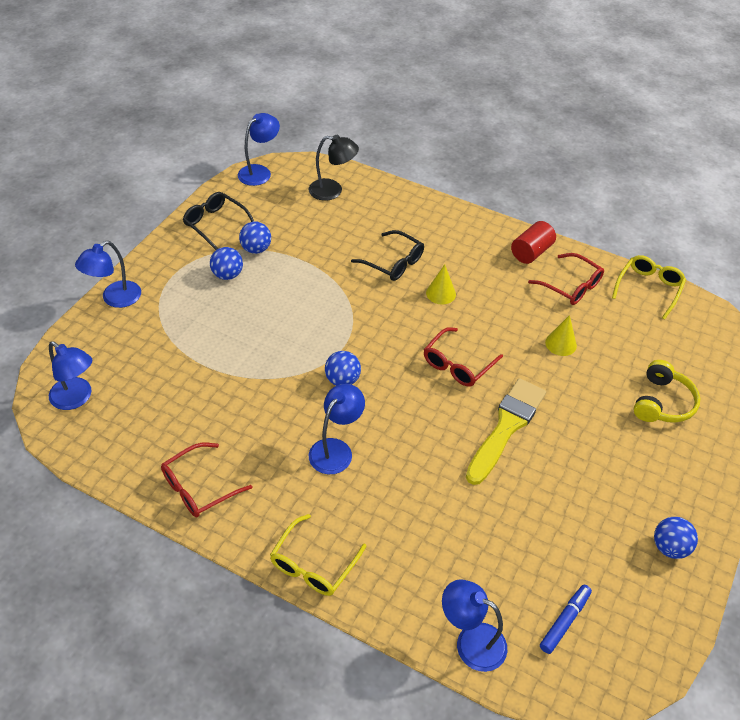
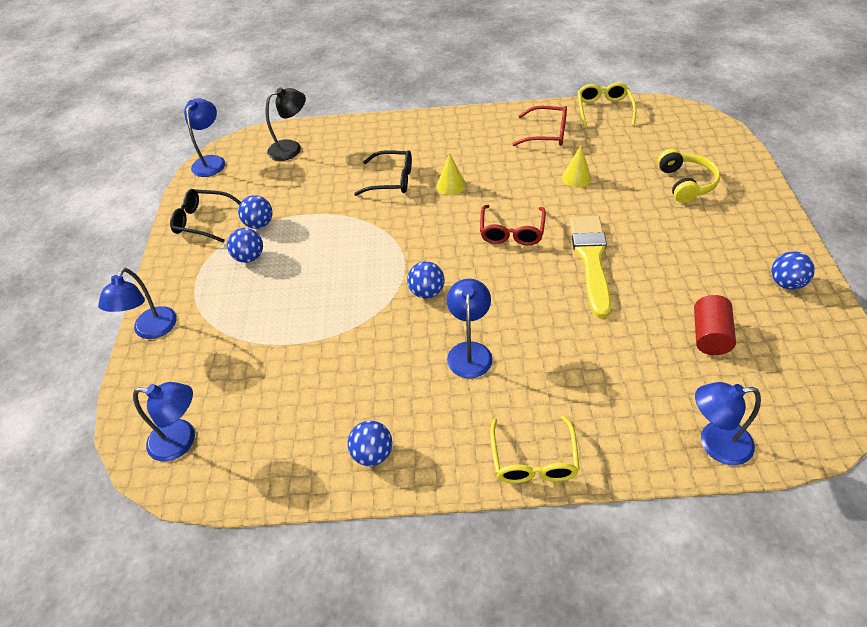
camera: 25 degrees left, 0 degrees up
(199, 487) = (372, 454): red glasses -> blue ball
(531, 252) = (495, 123): red cylinder -> red cylinder (710, 336)
(564, 621) = (767, 383): blue marker -> none

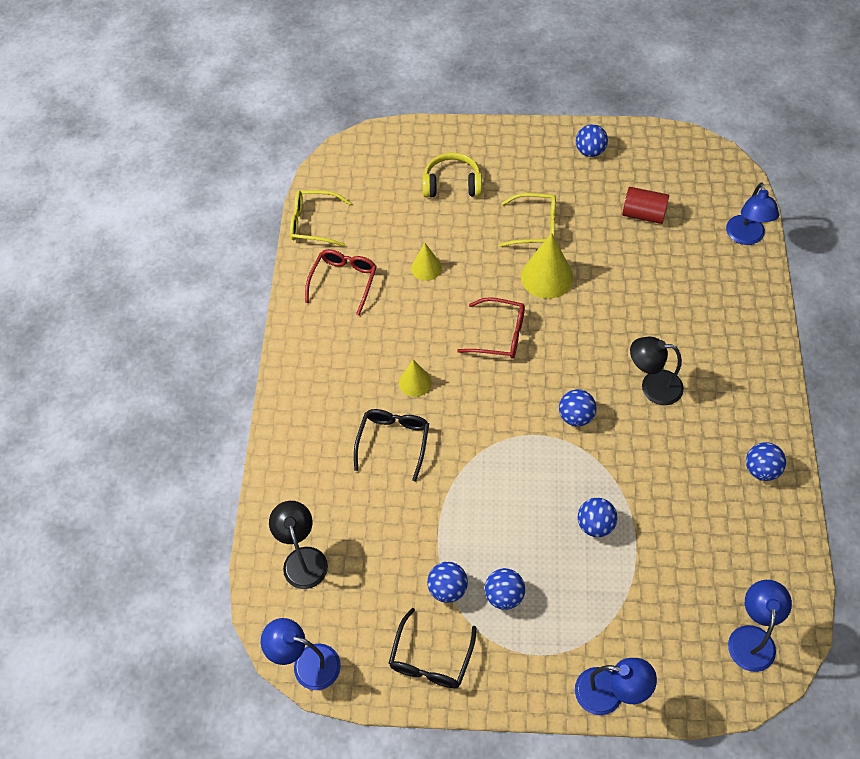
camera: 85 degrees left, 10 degrees up
(311, 312) = (595, 524): none -> blue ball
(469, 351) = (652, 386): blue lamp -> black lamp
(533, 460) = (763, 353): yellow glasses -> yellow glasses (535, 226)
(591, 259) = (547, 277): yellow brush -> yellow cone

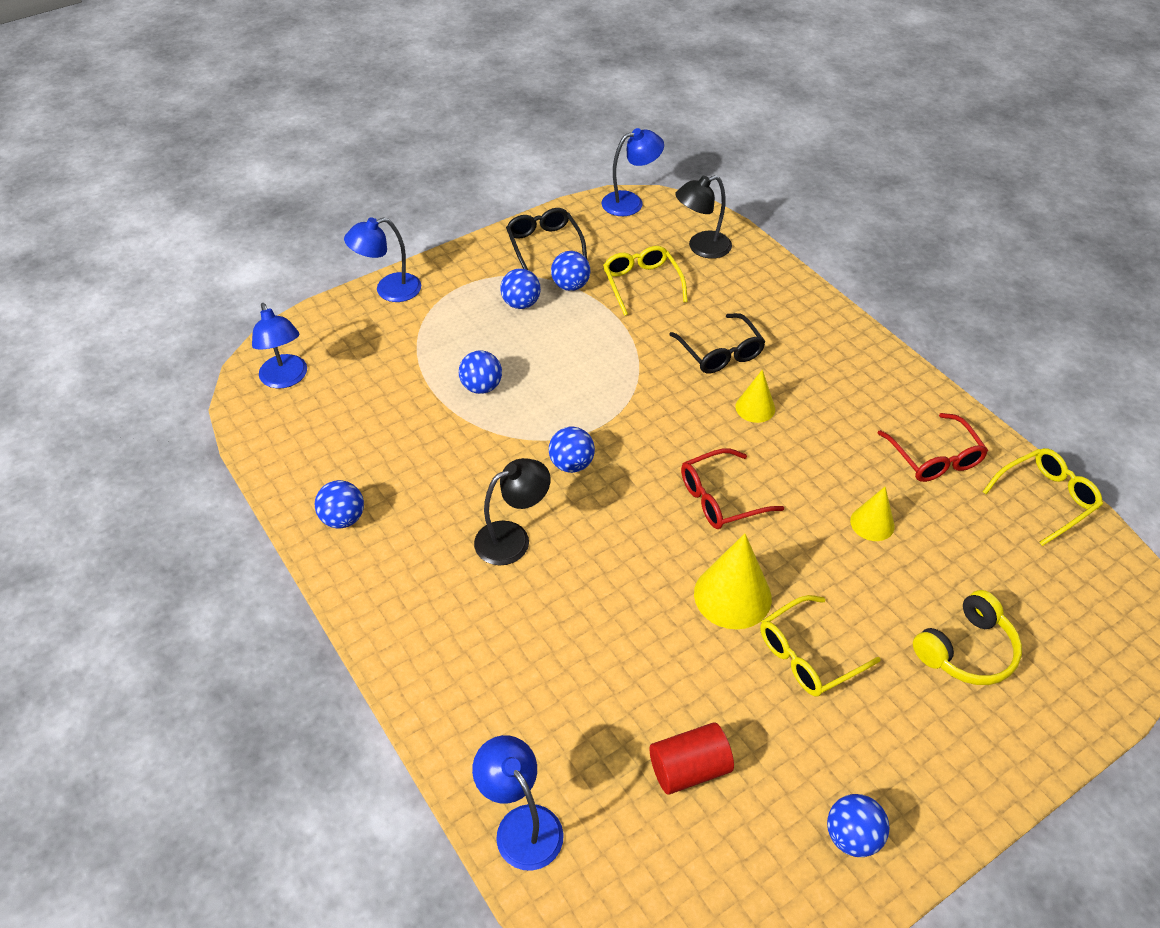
camera: 140 degrees right, 10 degrees down
(303, 558) = (701, 248): black lamp -> black lamp turned 120 degrees clockwise
(388, 550) = (642, 284): none -> yellow glasses

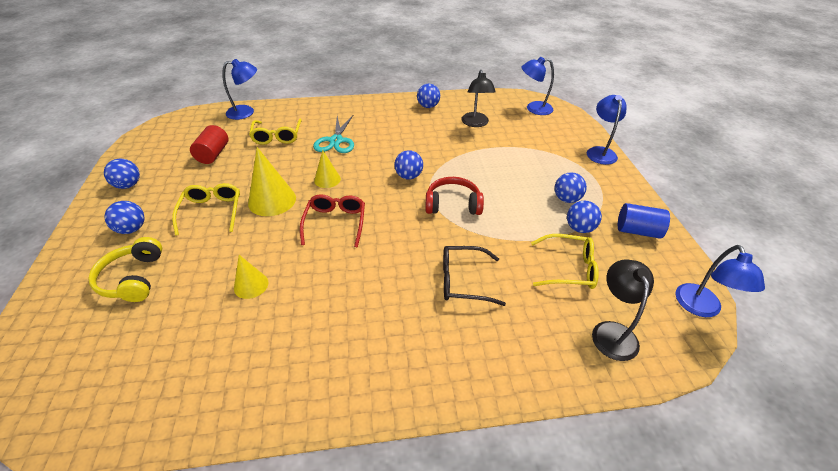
camera: 115 degrees right, 5 degrees down
(481, 387) = (492, 163): blue ball -> blue ball (132, 229)
(513, 538) = (376, 144): black lamp -> black lamp (475, 123)
(534, 600) = (336, 141): none -> turquoise scissors
(544, 245) = (637, 231): black glasses -> blue cylinder
(602, 398) = (452, 204): none -> red headphones
(755, 408) = (394, 274): yellow cone -> yellow cone (327, 179)
(934, 457) = (262, 362): red glasses -> none
(1045, 499) = (153, 420): yellow glasses -> yellow glasses (277, 136)

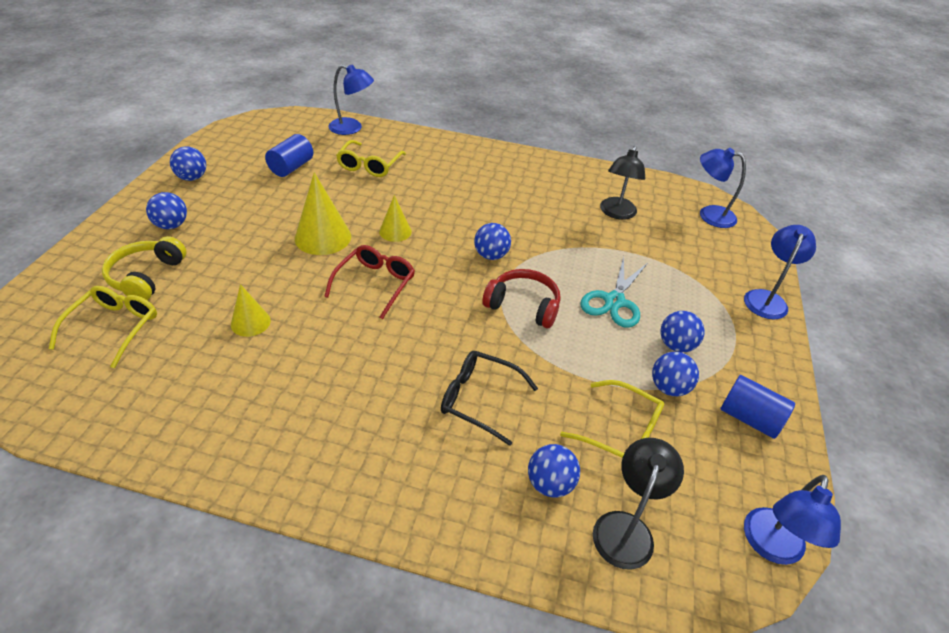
camera: 20 degrees right, 0 degrees up
(212, 212) = (255, 231): yellow glasses -> yellow glasses (114, 328)
(213, 154) = (291, 167): red cylinder -> blue cylinder
(336, 141) = (431, 188): turquoise scissors -> turquoise scissors (614, 301)
(428, 106) = (568, 175): blue ball -> blue ball (550, 484)

